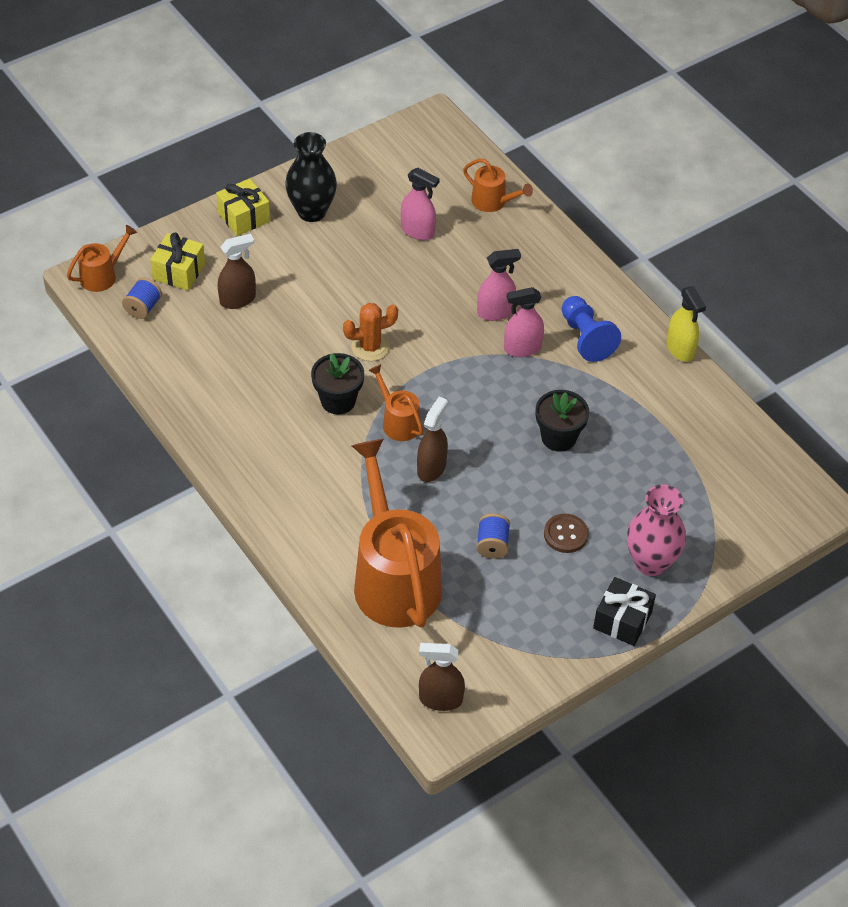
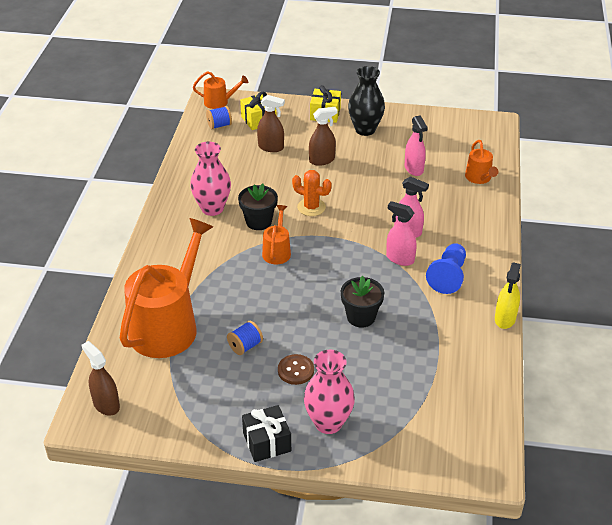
camera: 45 degrees right, 10 degrees down
(270, 418) = (212, 208): none -> pink vase
(431, 468) = (264, 285): brown spray bottle -> brown spray bottle (322, 160)

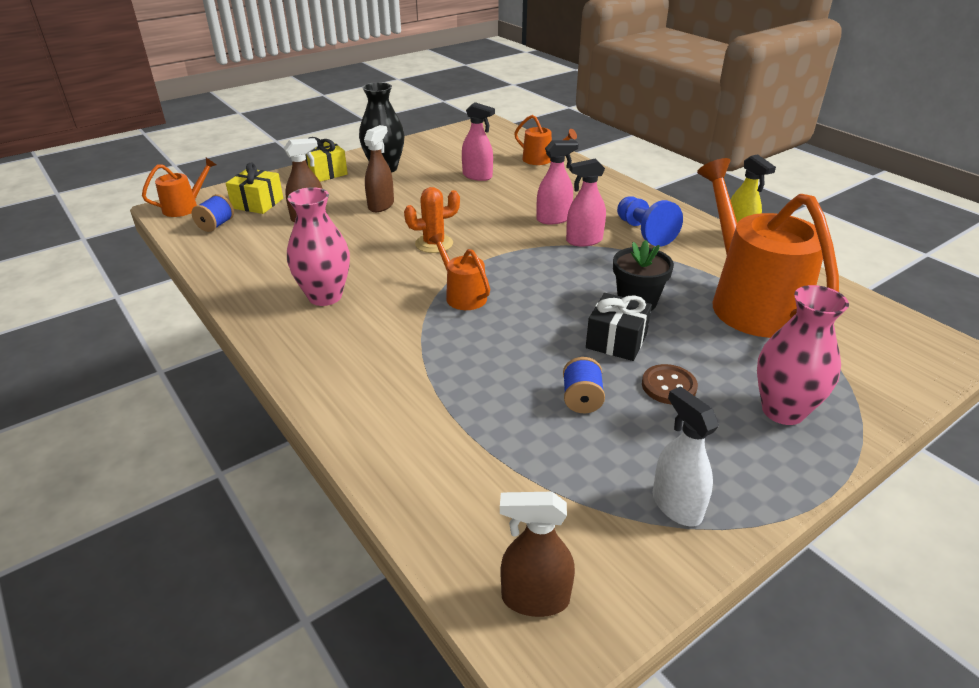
camera: 45 degrees left, 5 degrees down
(168, 325) = (460, 440): orange watering can -> orange watering can (750, 302)
(207, 418) = (676, 505): none -> white spray bottle
(258, 222) = (399, 281): black flower pot -> none
(267, 442) = (772, 477): black gift -> black gift (616, 341)

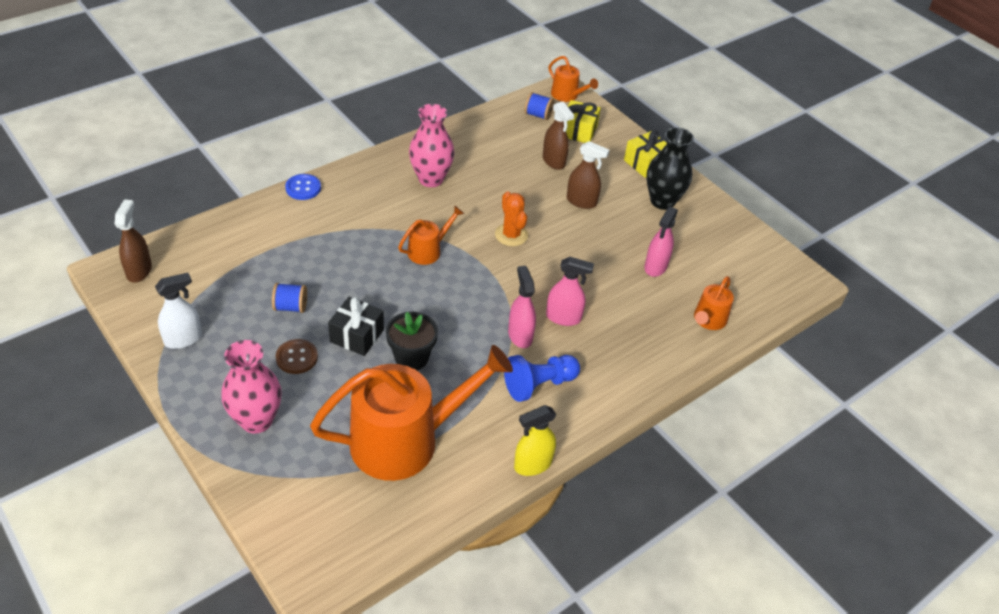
camera: 85 degrees right, 10 degrees up
(325, 409) = (303, 188): none -> blue button
(553, 219) = (563, 317): pink spray bottle -> pink spray bottle turned 60 degrees counterclockwise

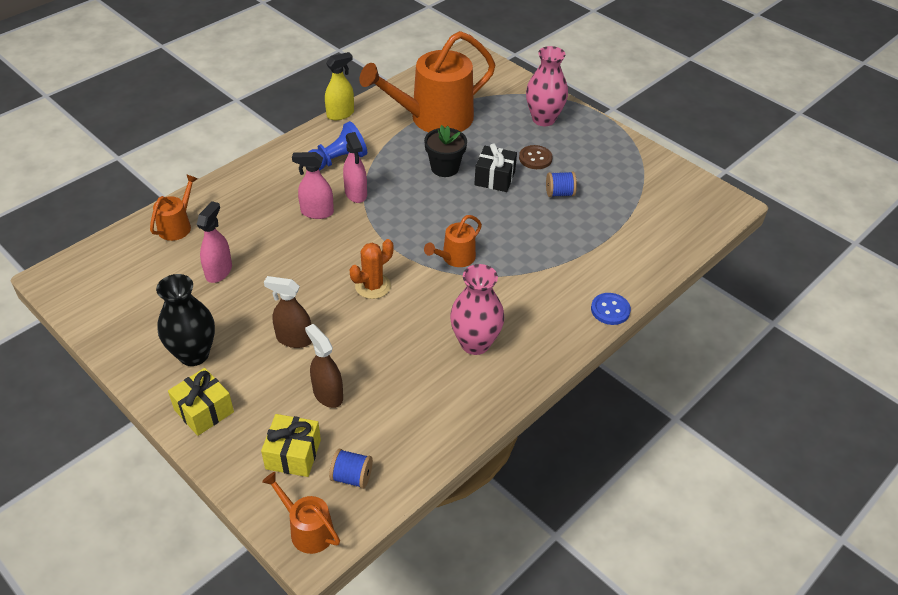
camera: 175 degrees right, 0 degrees up
(139, 271) = (705, 207): brown spray bottle -> none
(183, 339) = (629, 161): white spray bottle -> none
(511, 235) = (373, 286): orange cactus -> orange cactus turned 75 degrees clockwise

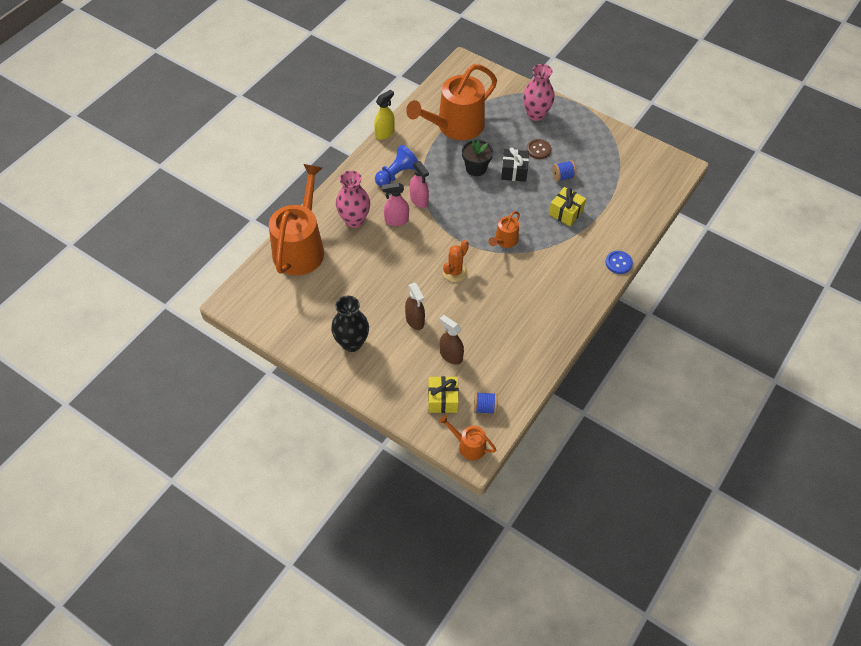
camera: 10 degrees left, 10 degrees up
(177, 226) = (300, 248): orange watering can -> orange watering can, size x2.18
(204, 411) = (374, 381): yellow gift -> yellow gift (566, 212)
(219, 271) = (344, 278): pink spray bottle -> none
(294, 339) = (415, 320): brown spray bottle -> brown spray bottle turned 120 degrees counterclockwise
(475, 343) = (536, 303): pink vase -> pink vase (354, 220)

